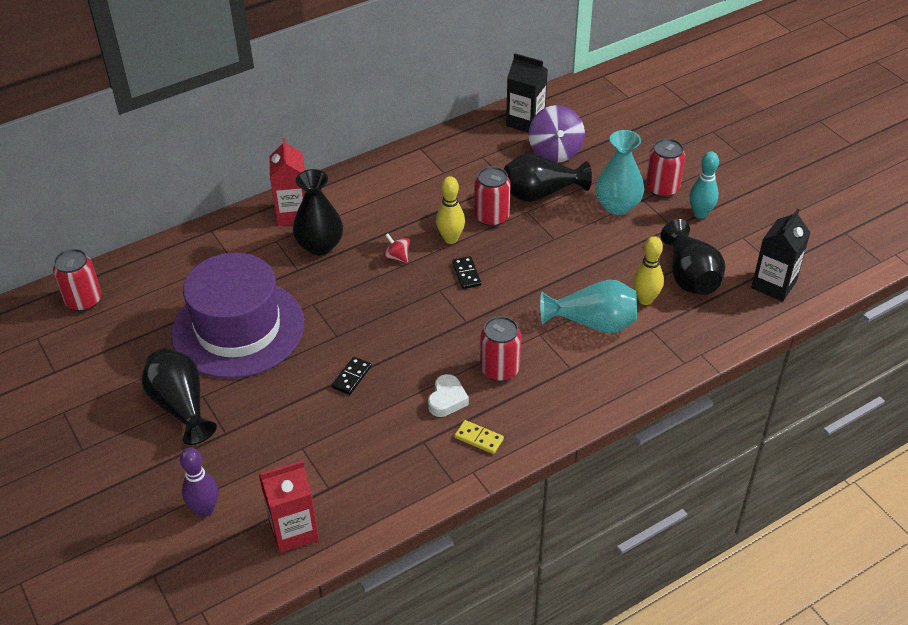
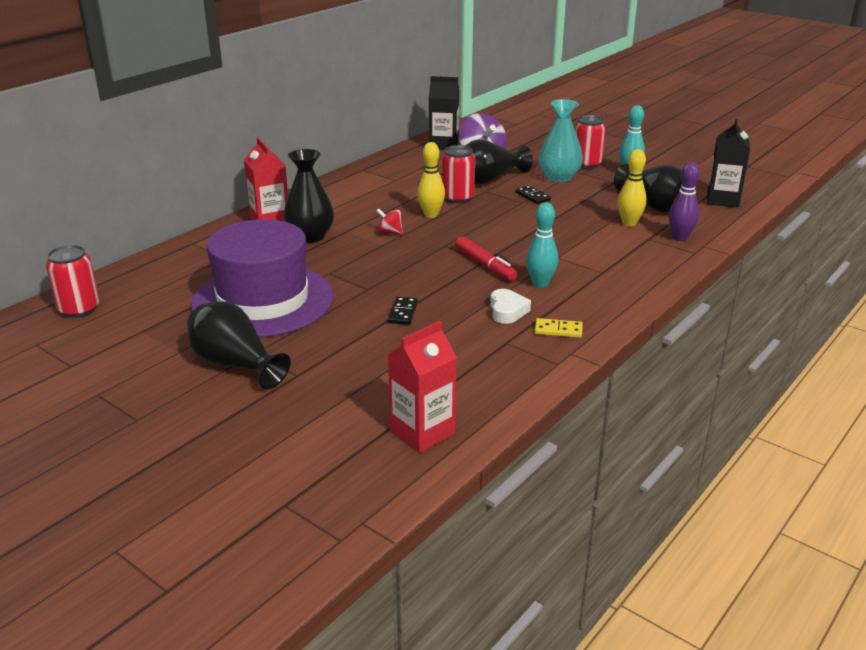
camera: 20 degrees left, 15 degrees down
(205, 509) = (312, 437): purple bowling pin -> purple bowling pin (680, 238)
(462, 329) = (485, 265): none -> red marker
(466, 274) = (462, 232): black domino -> black domino (532, 196)
(500, 369) = (540, 283): red can -> turquoise bowling pin
(593, 323) = (598, 243): turquoise vase -> none

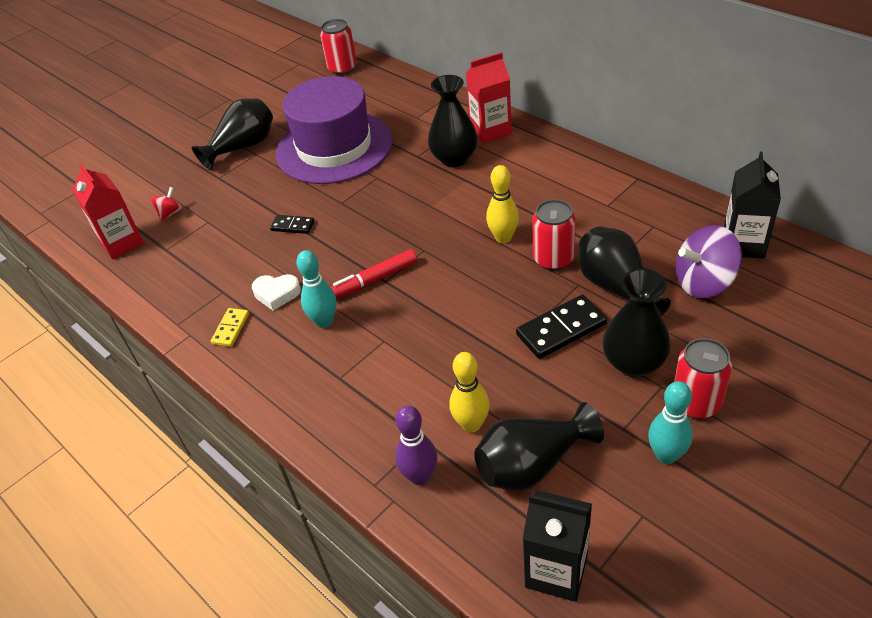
camera: 100 degrees right, 15 degrees up
(390, 232) = (459, 209): red spinning top -> red spinning top (170, 213)
(532, 196) = (561, 329): black domino -> black domino, size x1.73
(559, 177) = (633, 363): turquoise vase -> black vase

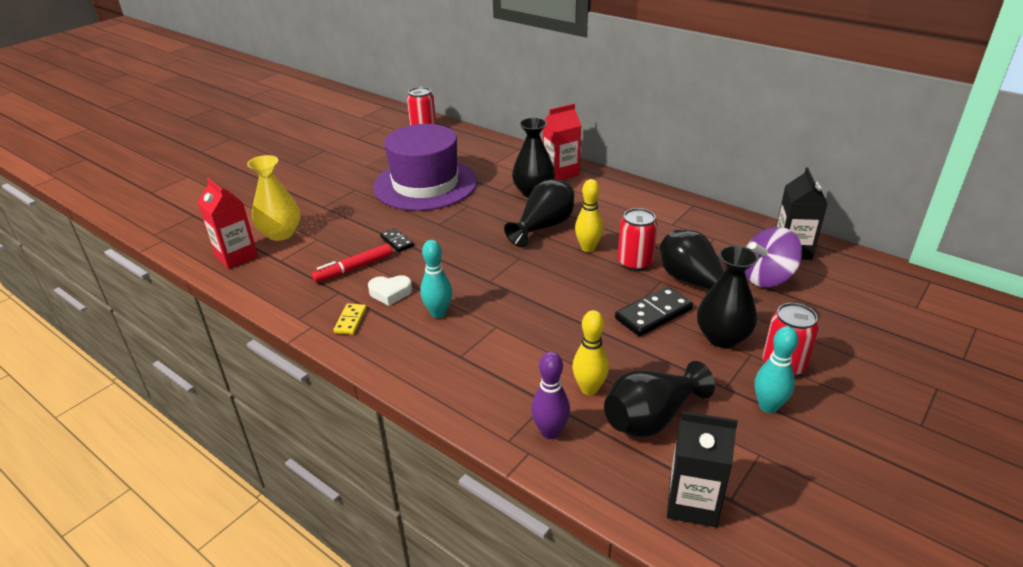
camera: 10 degrees left, 10 degrees down
(170, 213) = (281, 233): red spinning top -> yellow vase
(243, 147) = (342, 185): black vase -> black vase (543, 227)
(293, 226) = (397, 241): black domino -> black domino turned 45 degrees clockwise
(374, 280) = (478, 281): red marker -> red marker (353, 269)

